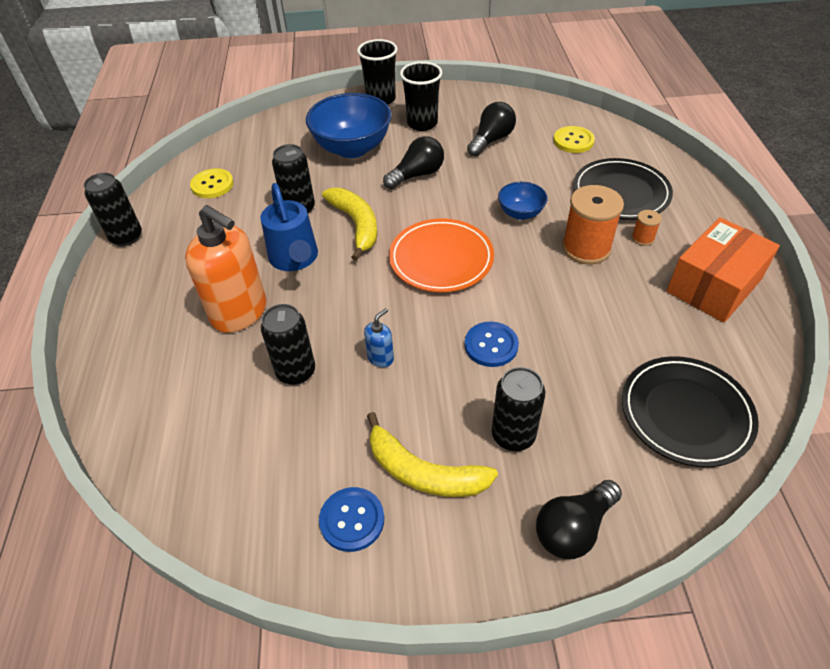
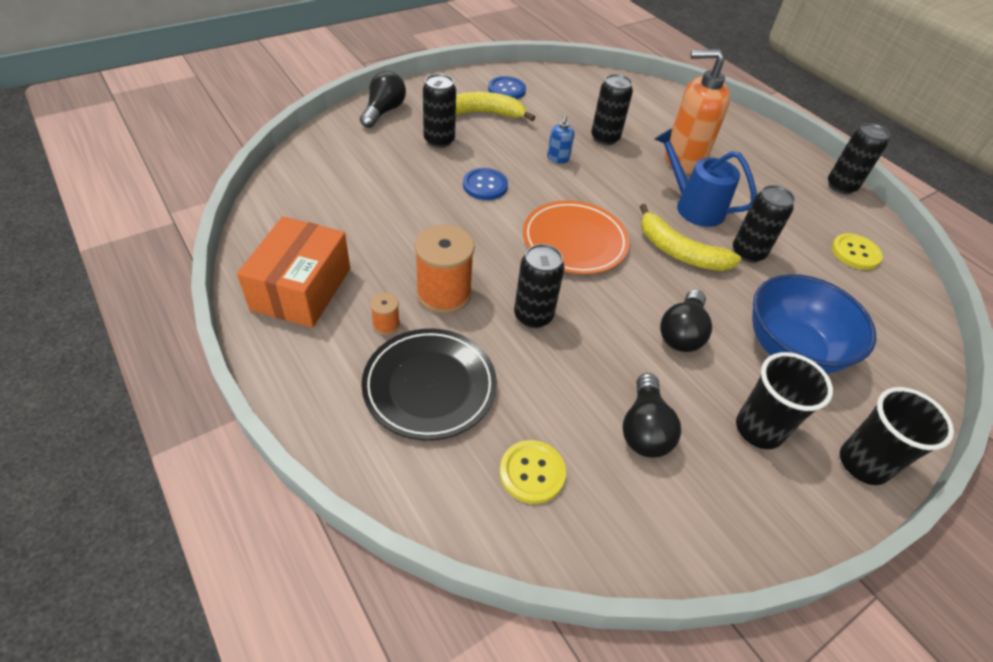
camera: 145 degrees right, 0 degrees up
(520, 213) = (533, 316): blue bowl -> black can
(685, 413) = (322, 179): black plate -> none

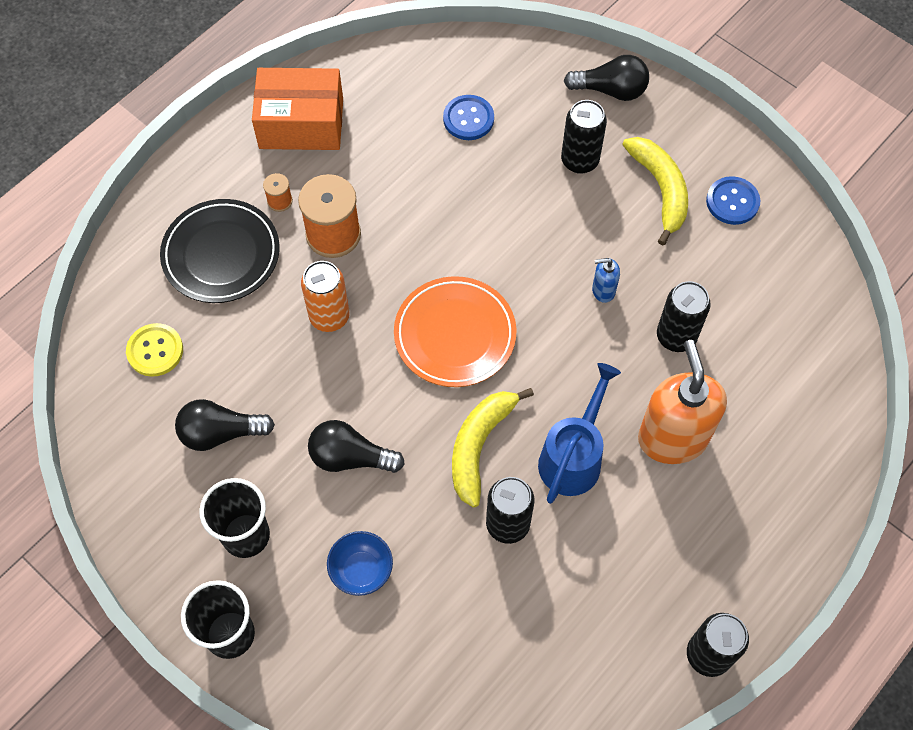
camera: 80 degrees right, 15 degrees up
(485, 185) = (515, 227): blue button -> blue button (468, 119)
(533, 316) = (329, 316): black can -> orange can
(791, 349) = (361, 570): blue bowl -> blue bowl, size x0.52
(855, 253) = (559, 660): yellow button -> none

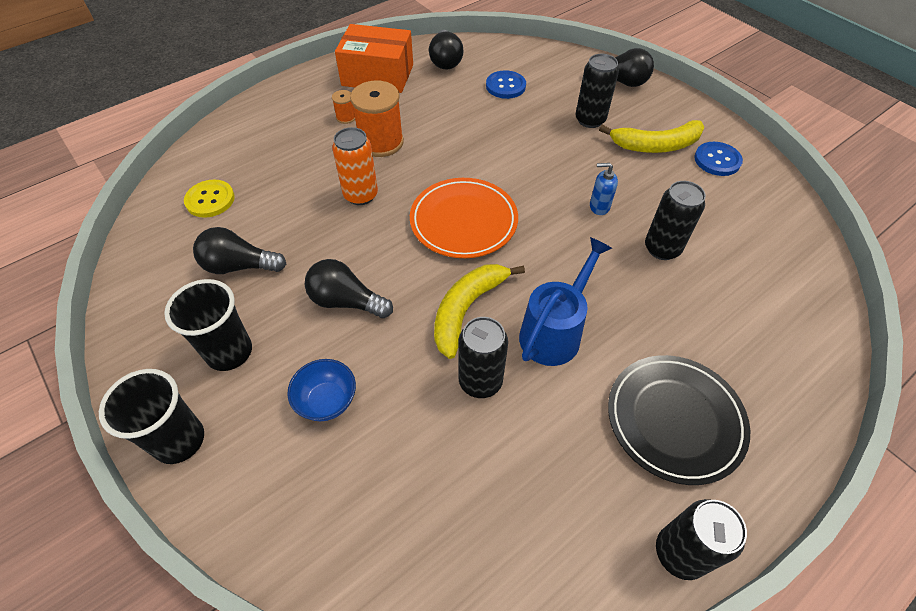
camera: 10 degrees right, 10 degrees down
(221, 254) = (288, 144): black plate -> black plate (674, 420)
(383, 85) = (445, 60): none -> black light bulb
(660, 190) = (655, 145): yellow banana -> yellow banana turned 90 degrees clockwise
(672, 438) = (653, 330): orange soap dispenser -> none

